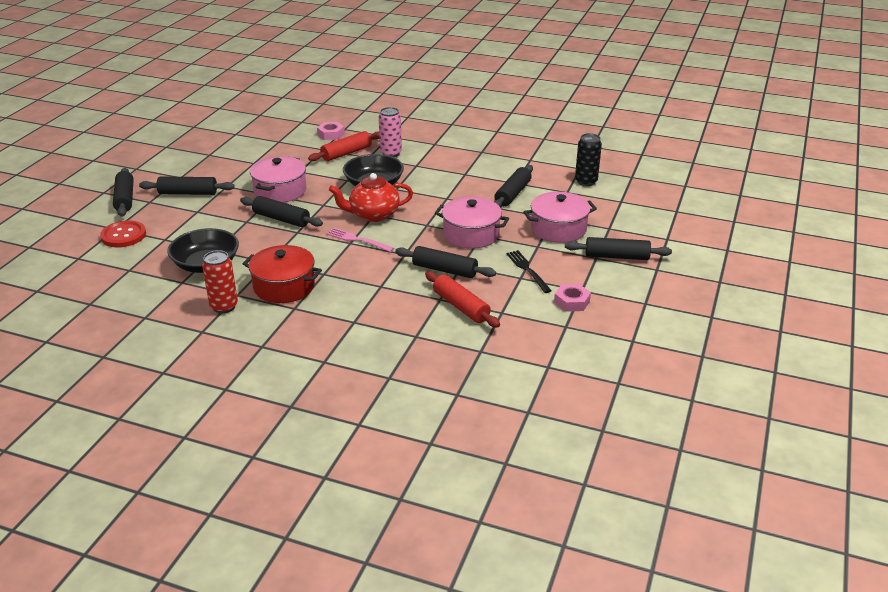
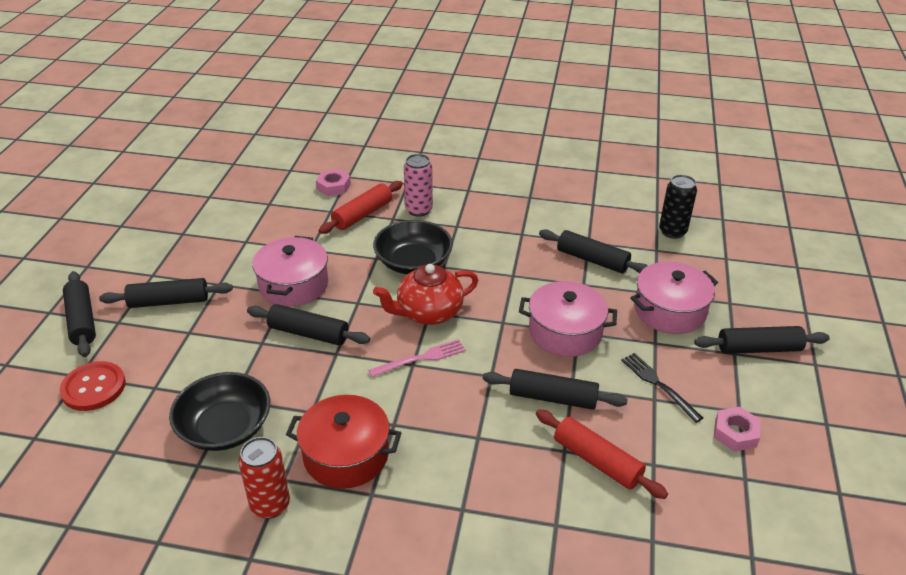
camera: 10 degrees left, 5 degrees up
(357, 240) = (421, 358): pink fork -> pink fork turned 135 degrees clockwise
(513, 194) = (592, 260): black rolling pin -> black rolling pin turned 75 degrees counterclockwise

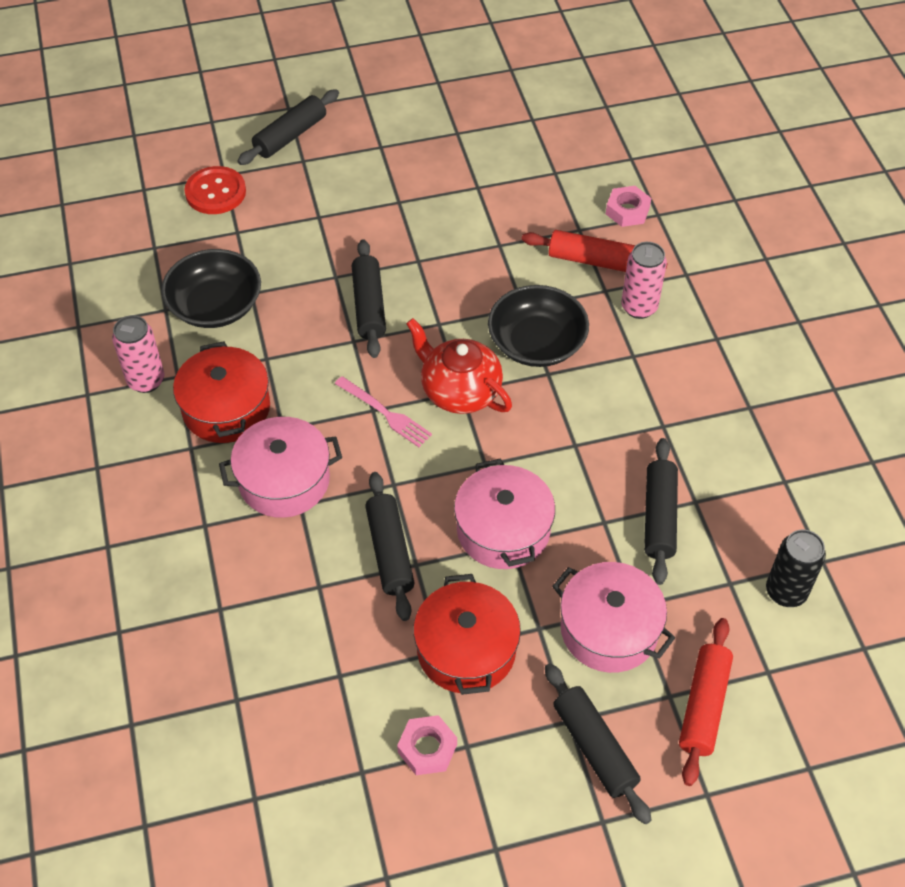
camera: 65 degrees right, 15 degrees up
(169, 302) = (351, 179): black rolling pin -> none
(270, 505) = (146, 380): red can -> pink can
(293, 285) = (433, 259): pink pot -> pink pot (284, 480)
(597, 461) = (318, 620): red rolling pin -> red rolling pin (703, 706)
(658, 384) = (466, 650): black fork -> red pot

